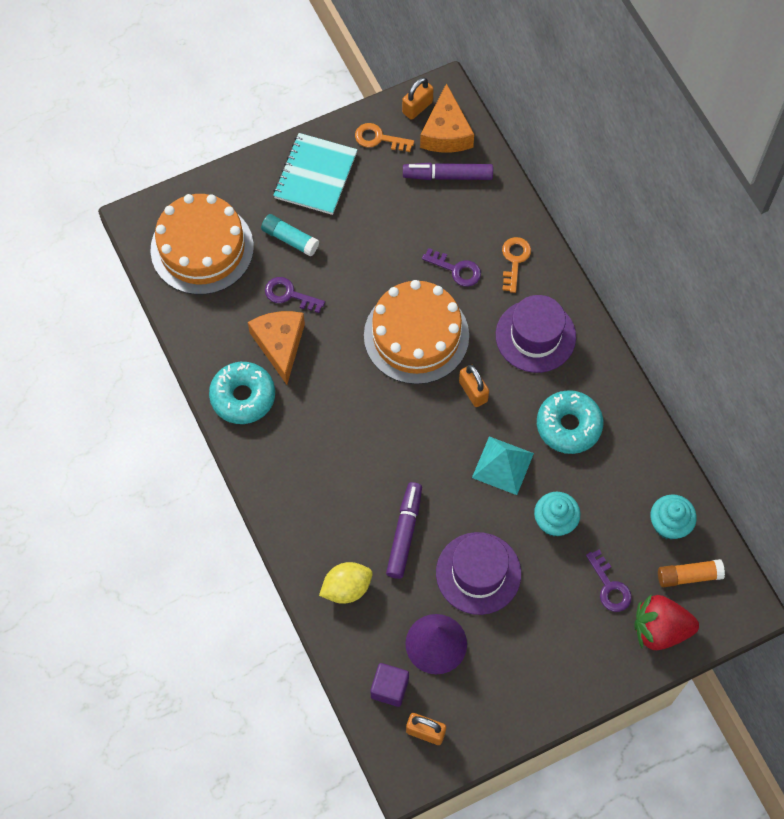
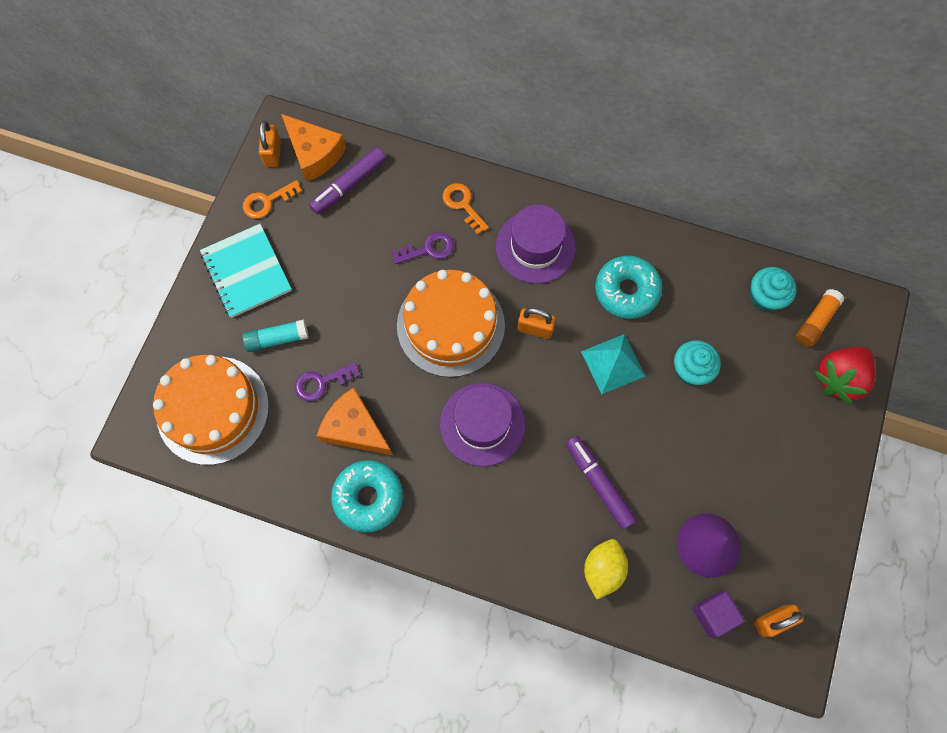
camera: 45 degrees left, 5 degrees up
(478, 573) = (681, 461): purple hat -> purple hat (482, 424)
(609, 586) = (775, 380): purple key -> none

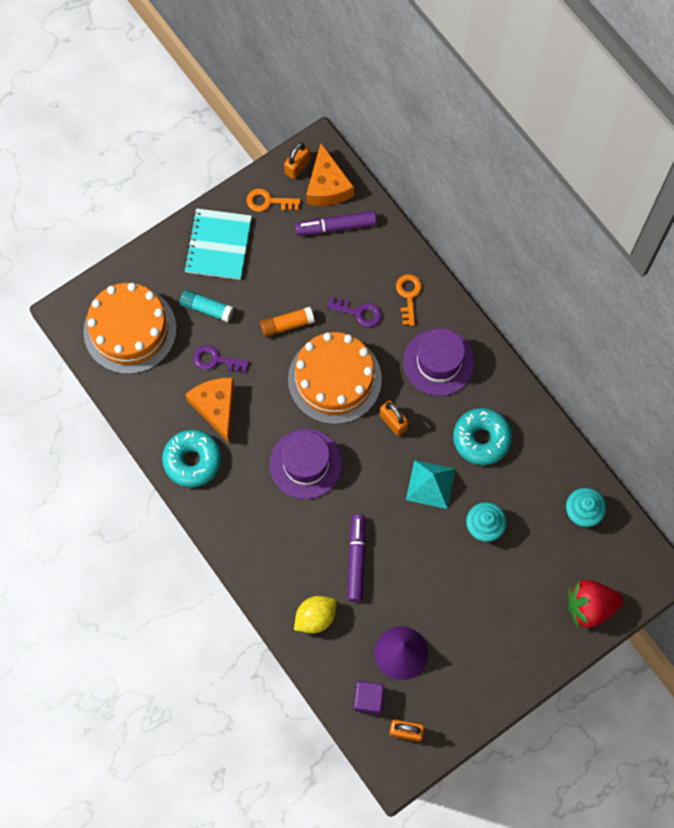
camera: 35 degrees right, 0 degrees up
(815, 321) = (606, 555): orange glue stick -> orange glue stick (287, 325)

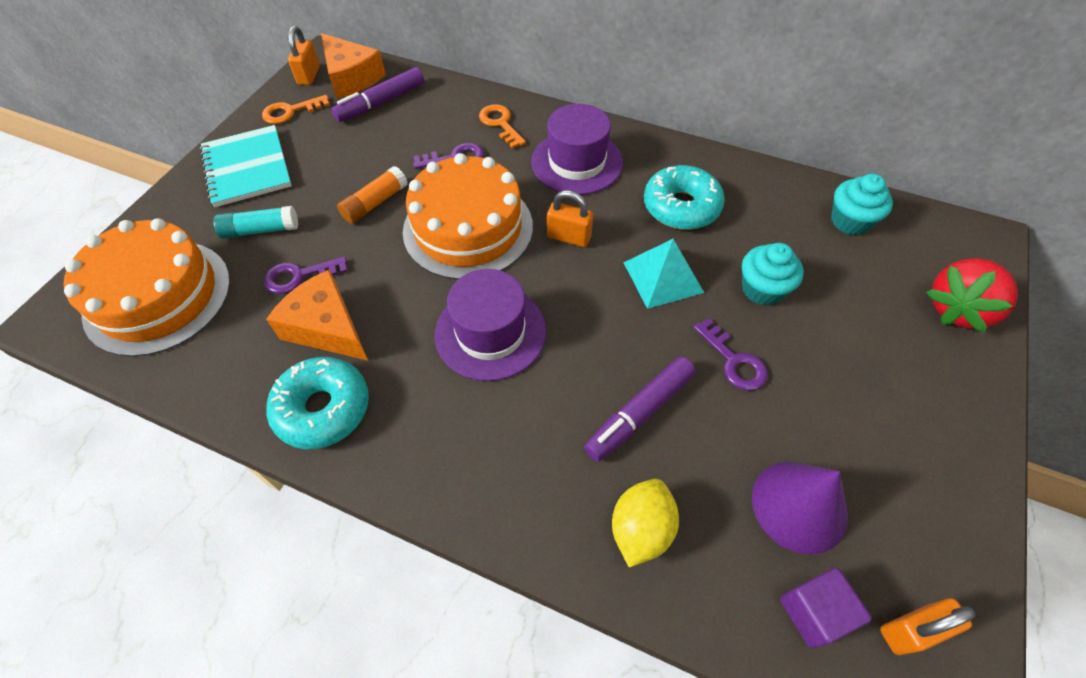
camera: 30 degrees left, 15 degrees down
(356, 560) = (640, 413): purple marker -> purple marker turned 105 degrees counterclockwise
(430, 560) = (733, 361): none -> purple key

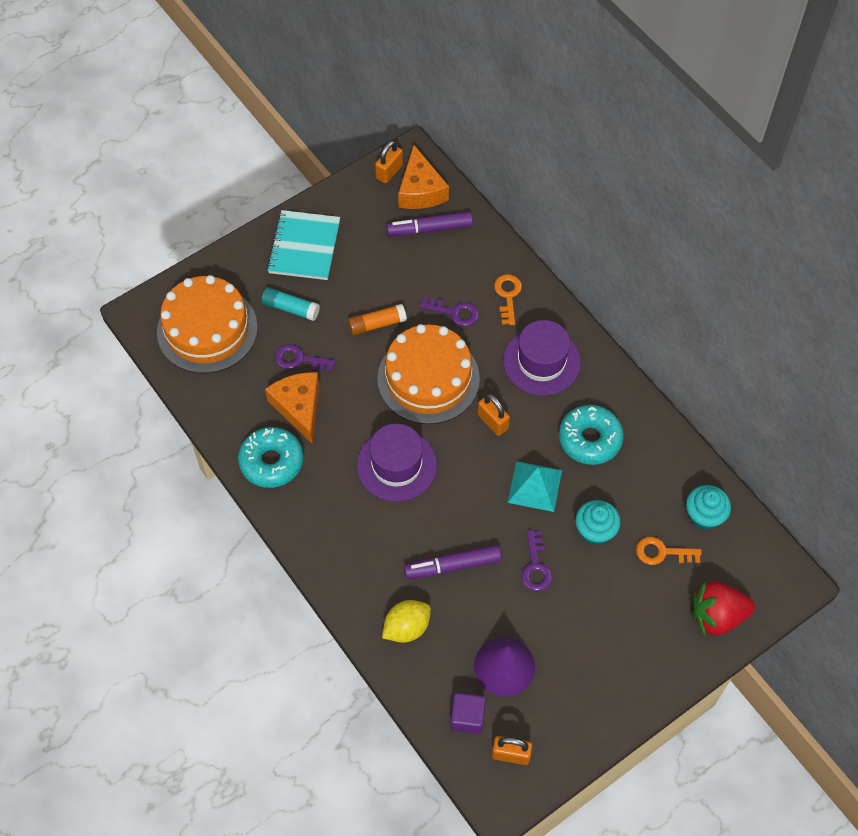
camera: 30 degrees right, 5 degrees up
(291, 111) = (358, 205): orange key -> orange key (662, 552)

